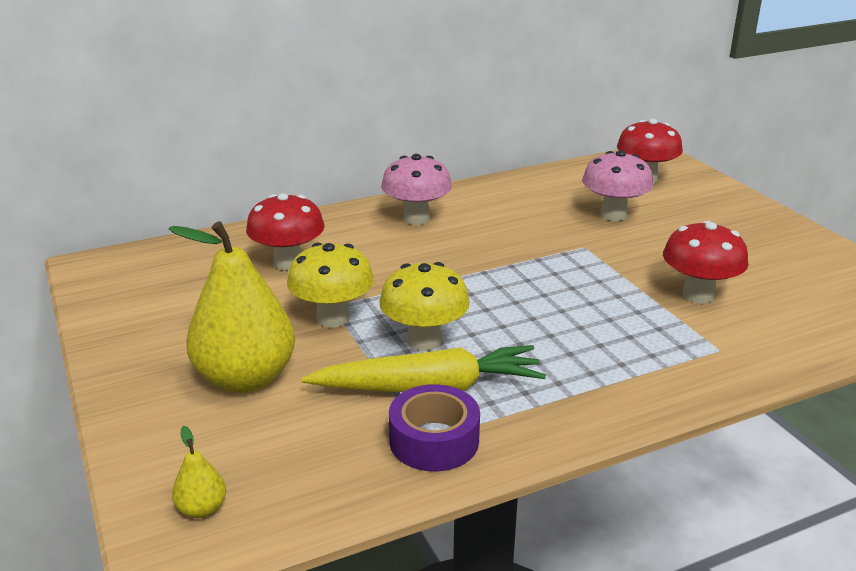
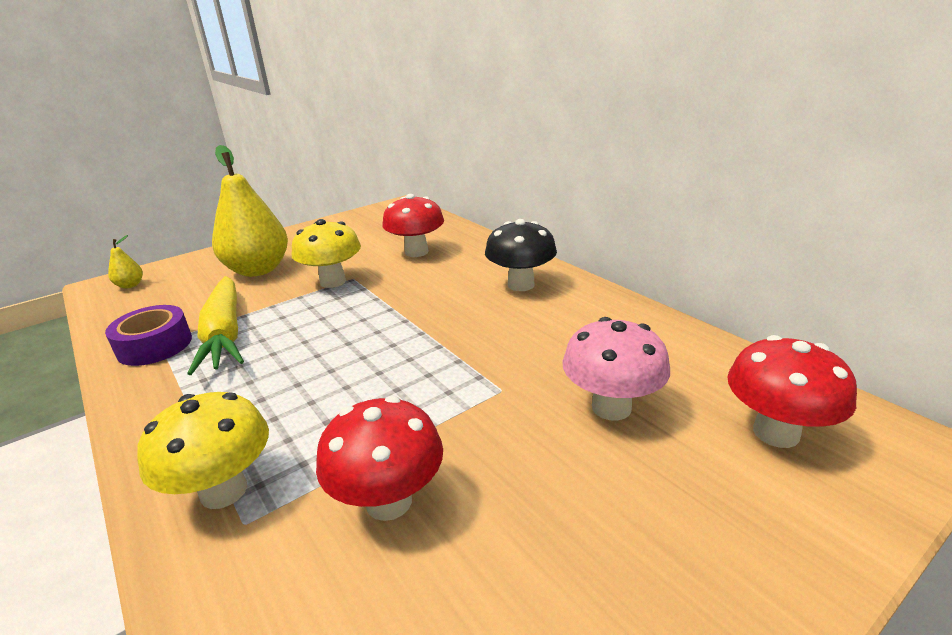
camera: 80 degrees right, 0 degrees up
(416, 219) = (521, 285): pink mushroom -> black mushroom
(424, 341) = (295, 321): yellow mushroom -> yellow mushroom (224, 491)

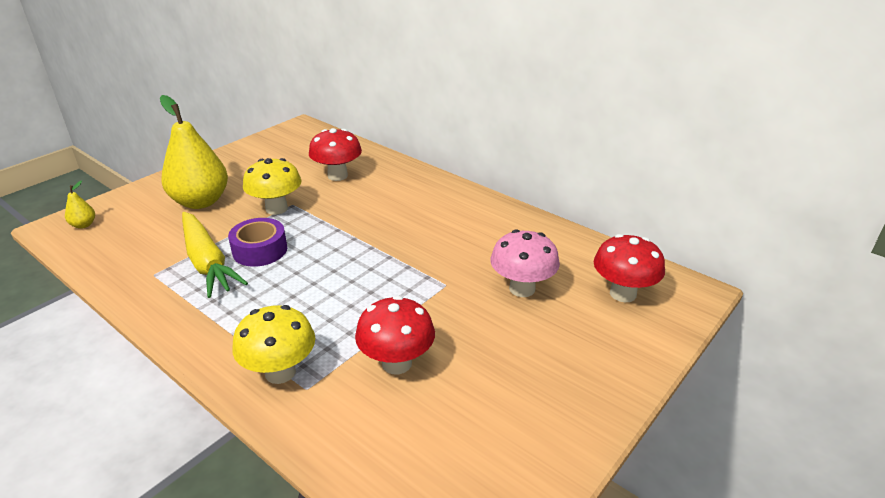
camera: 15 degrees left, 5 degrees up
(155, 345) = (151, 277): purple tape -> purple tape (260, 250)
(521, 285) = (435, 201): black mushroom -> none

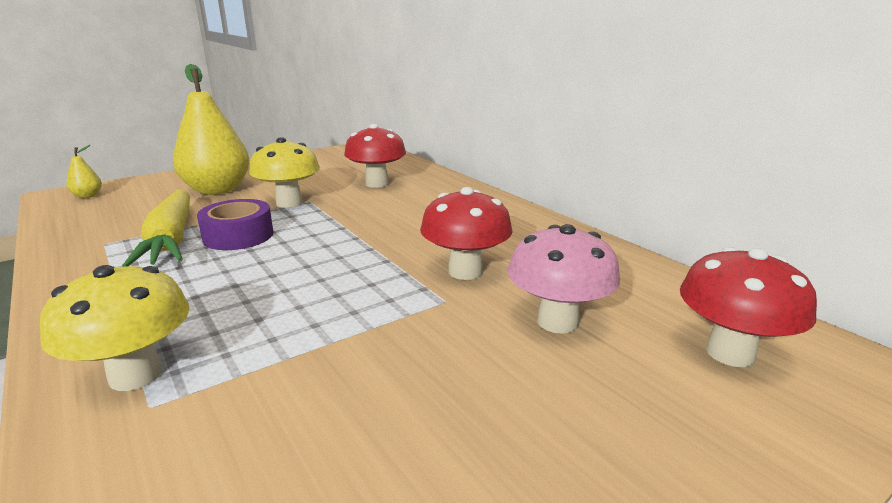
camera: 15 degrees right, 10 degrees down
(397, 363) = (309, 394): red mushroom -> red mushroom (465, 271)

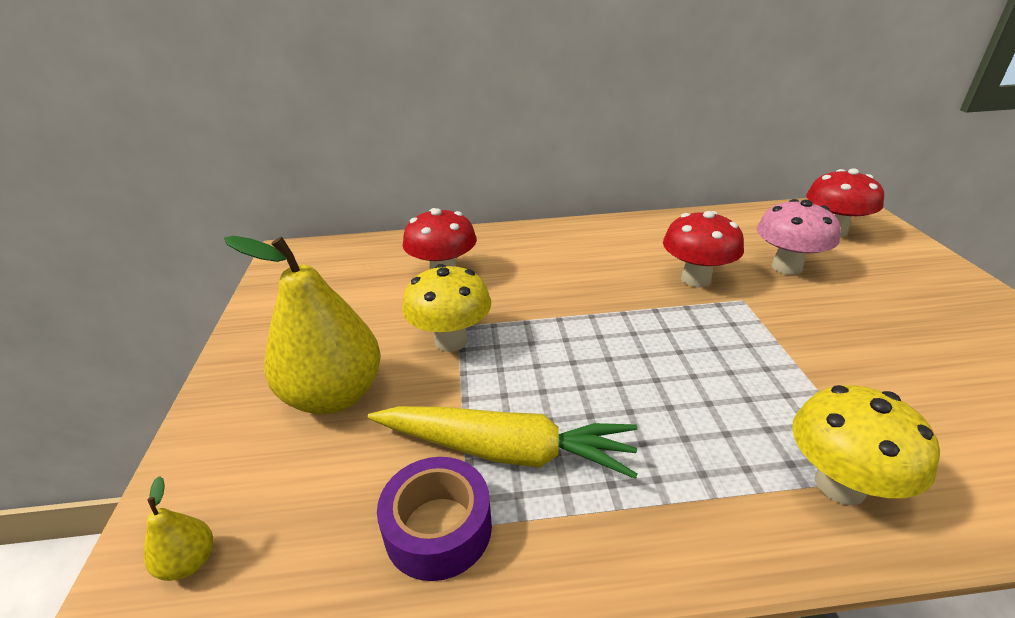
camera: 60 degrees left, 10 degrees up
(238, 236) = (533, 392): purple tape -> purple tape (438, 528)

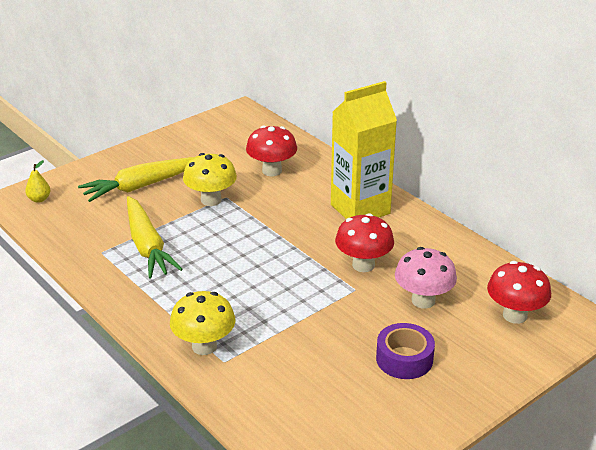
camera: 55 degrees right, 0 degrees up
(334, 395) = (142, 186): yellow pear -> yellow carrot
(438, 528) = (94, 245): purple tape -> purple tape (404, 359)
(583, 247) = (360, 209): none -> yellow carton

